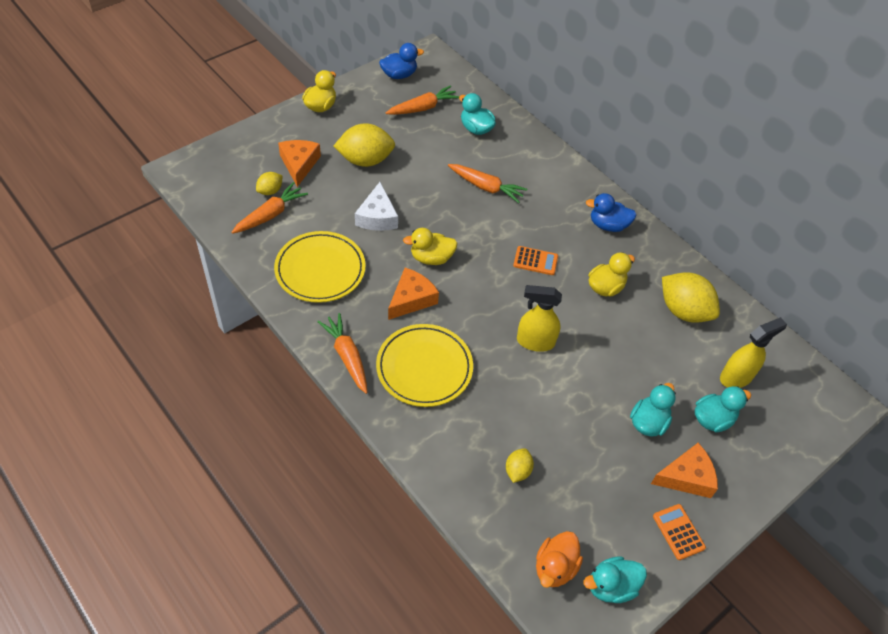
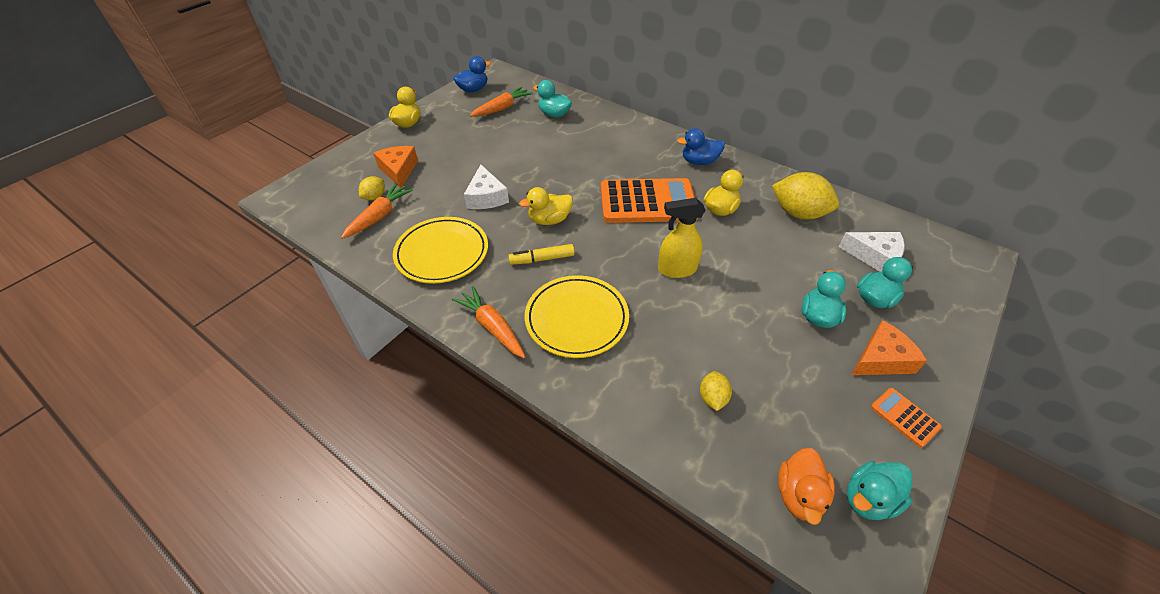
camera: 10 degrees left, 5 degrees down
(365, 160) = (461, 155): yellow lemon -> none
(411, 299) = (542, 259): orange cheese -> yellow marker
(486, 187) = (579, 154): orange carrot -> none
(535, 261) = (647, 202): orange calculator -> orange calculator, size x2.28
(736, 377) = (874, 256): yellow spray bottle -> white cheese

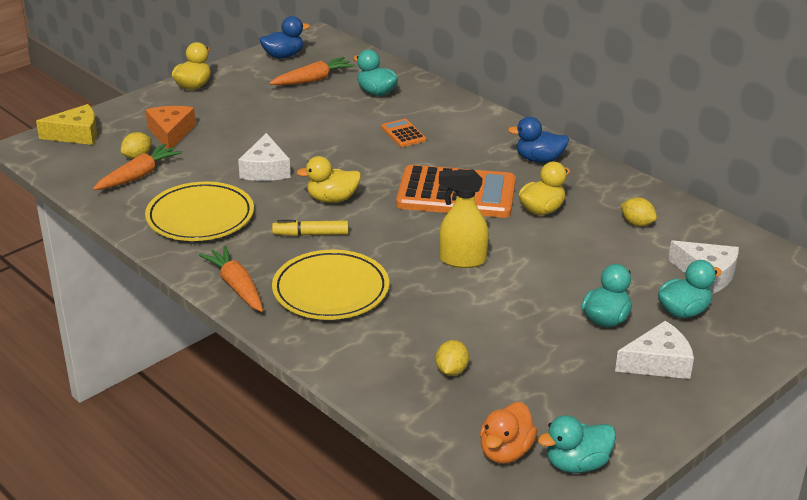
camera: 10 degrees right, 15 degrees down
(318, 181) = (76, 134): none -> yellow cheese
(798, 213) = (637, 223): yellow lemon -> yellow lemon, size x0.51
(881, 359) = (658, 363): orange cheese -> white cheese
(904, 417) = (654, 411): orange calculator -> orange calculator (403, 134)

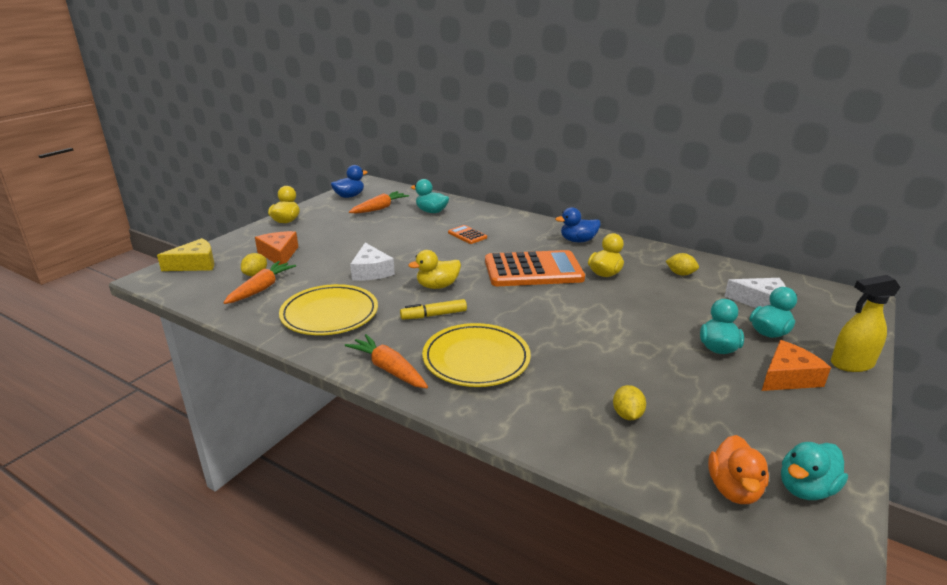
camera: 15 degrees left, 5 degrees down
(462, 260) = (571, 318): yellow spray bottle -> yellow spray bottle (851, 364)
(658, 363) = (788, 377): white cheese -> orange cheese

